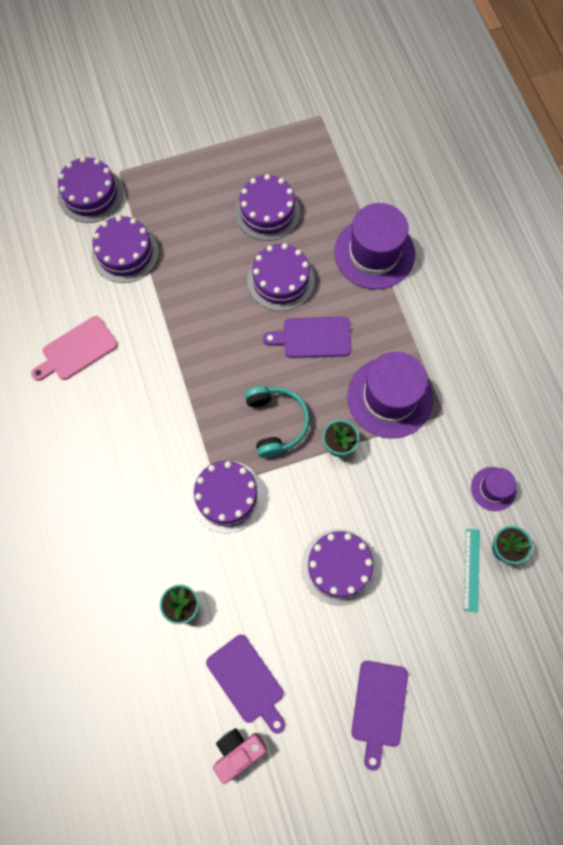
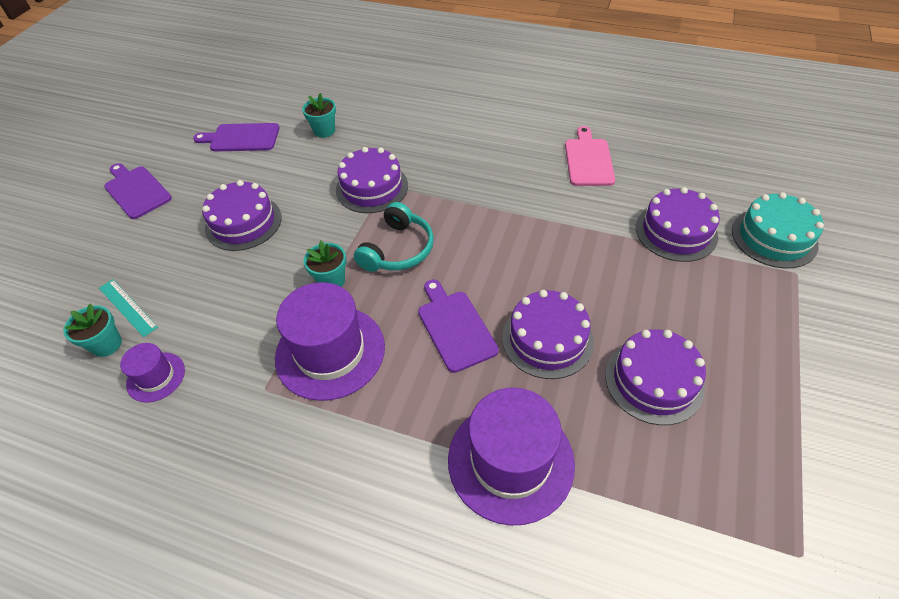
camera: 130 degrees right, 20 degrees down
(90, 194) = (774, 237): purple cake -> turquoise cake
(238, 752) = (212, 116): pink camera -> none
(276, 422) = (398, 249): turquoise headphones -> turquoise headphones turned 90 degrees counterclockwise
(313, 337) = (455, 327): purple cutting board -> purple cutting board turned 60 degrees counterclockwise

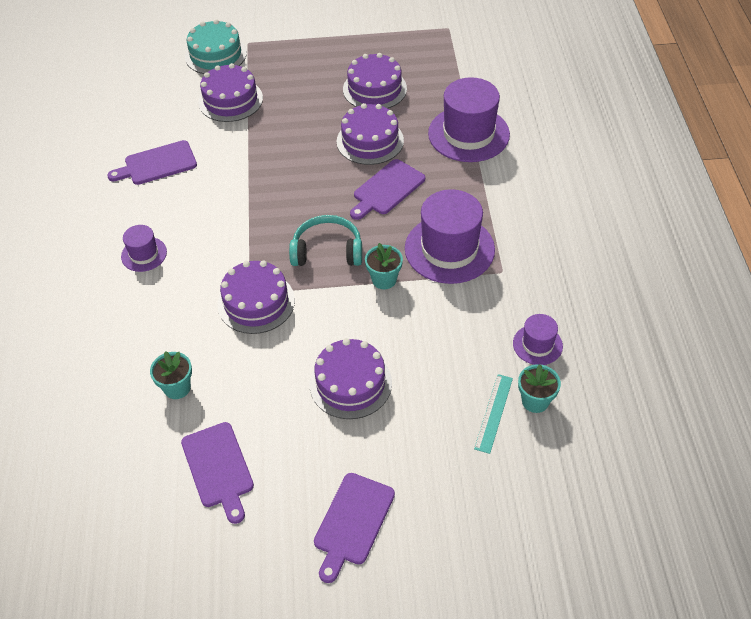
camera: 115 degrees left, 0 degrees up
(473, 135) = (144, 254): none -> purple hat
(588, 160) = (157, 164): pink cutting board -> purple cutting board

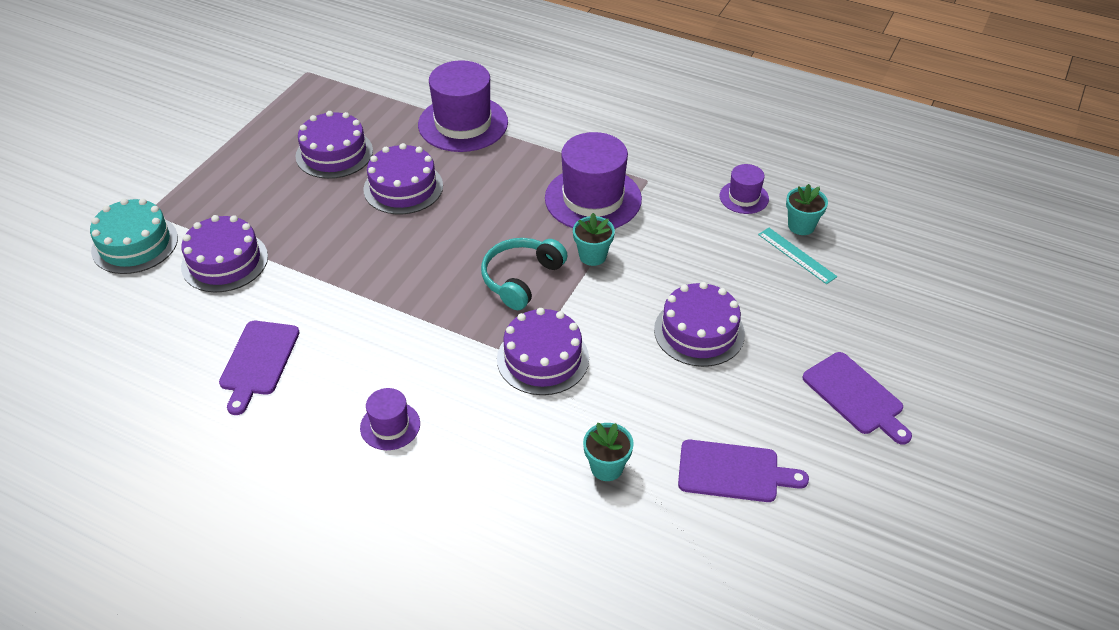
camera: 60 degrees left, 5 degrees down
(387, 189) = (480, 204): purple cutting board -> none

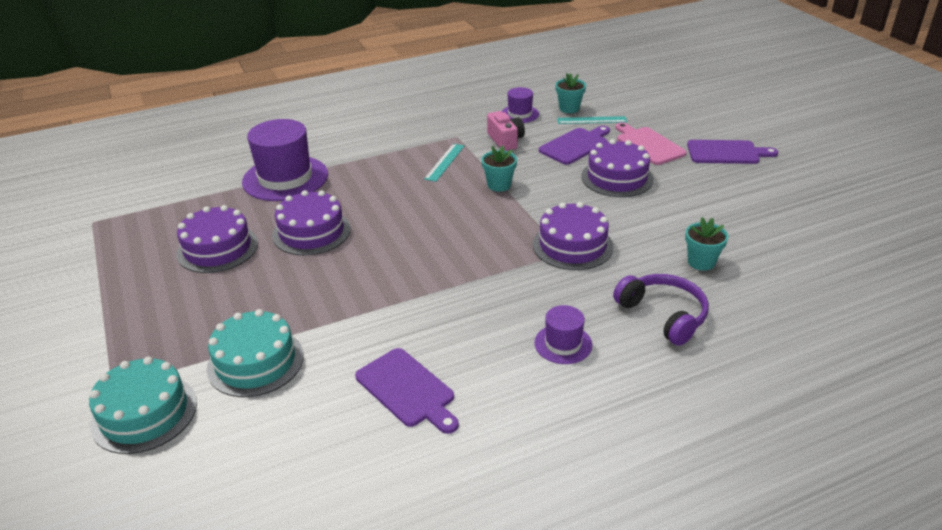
camera: 50 degrees left, 10 degrees down
(224, 261) = (255, 362): purple cake -> turquoise cake
(492, 476) = (663, 315): none -> purple headphones
(521, 278) = (482, 221): turquoise headphones -> none
(593, 199) = (444, 162): purple hat -> turquoise ruler
(679, 216) = (505, 140): none -> pink camera
(734, 472) = (749, 217): purple cutting board -> purple cutting board (576, 145)
(796, 324) = (648, 145): none -> pink cutting board

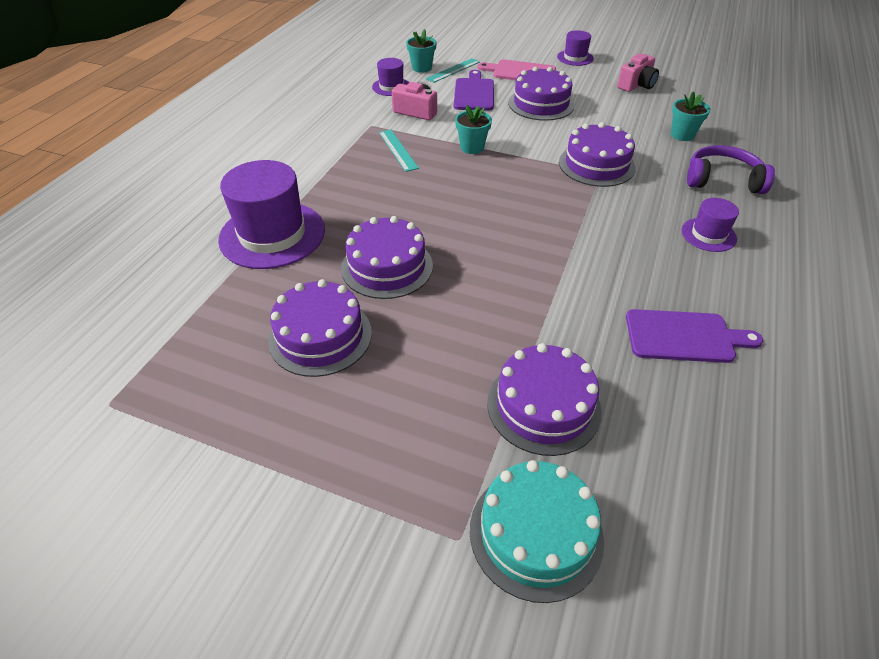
camera: 45 degrees left, 10 degrees up
(255, 362) = (543, 406): turquoise cake -> purple cake
(726, 153) = (575, 58): purple cutting board -> purple hat
(742, 201) = (636, 85): none -> pink camera

